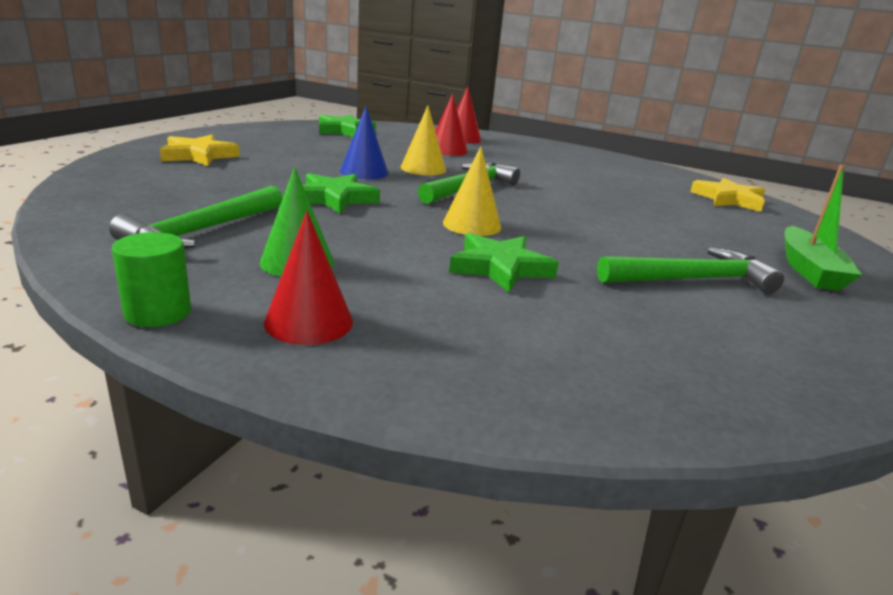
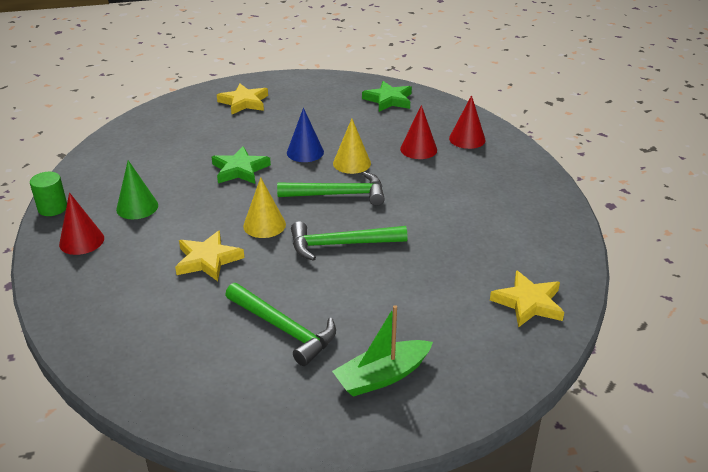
camera: 55 degrees right, 10 degrees up
(202, 231) = (140, 168): green hammer -> green hammer (341, 244)
(500, 268) = (207, 260): green star -> yellow star

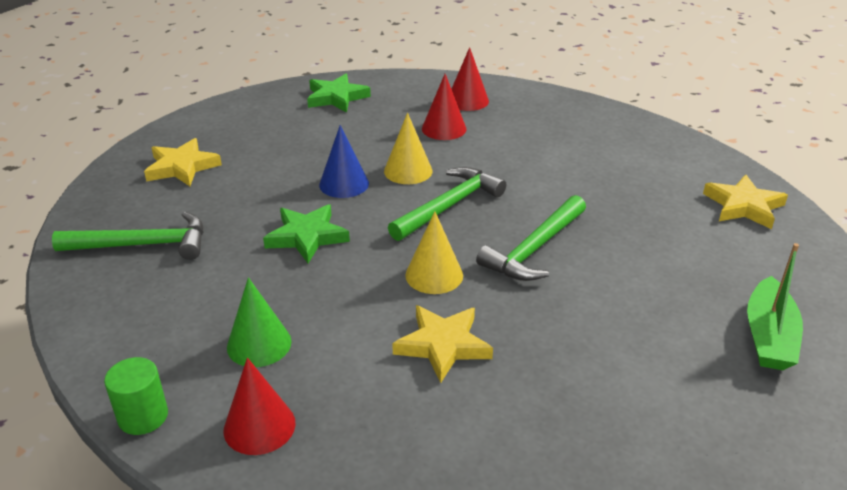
camera: 45 degrees left, 0 degrees up
(284, 329) = (630, 357): green hammer -> green hammer (143, 245)

